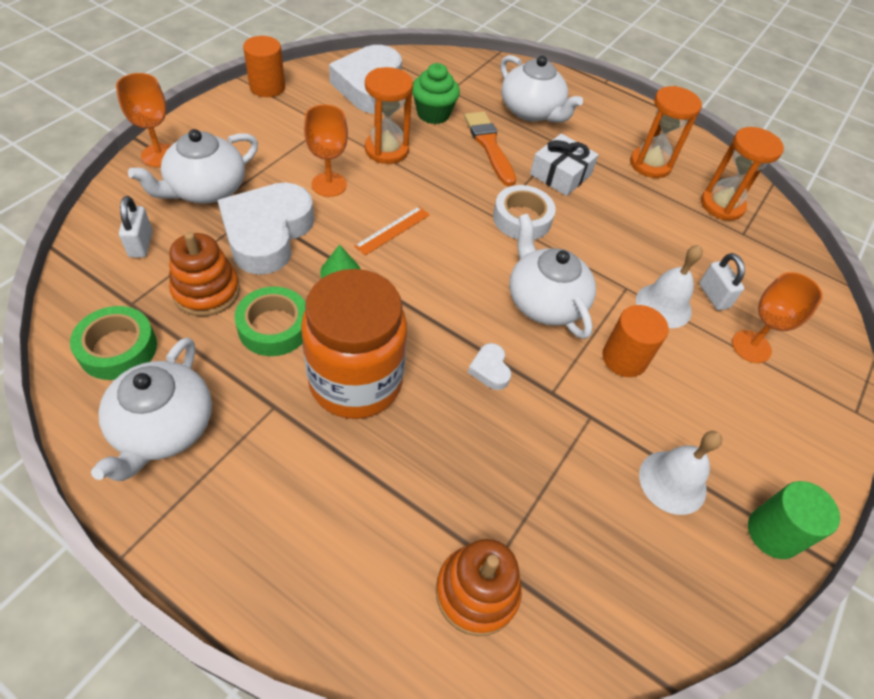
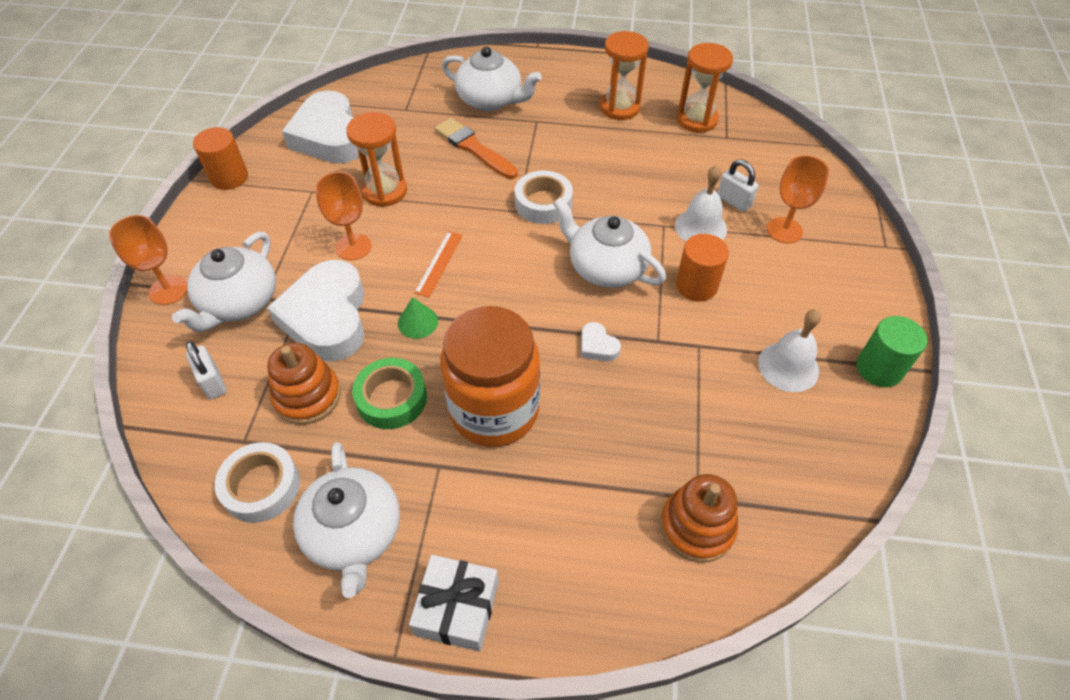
camera: 20 degrees left, 0 degrees up
(118, 348) = (261, 487): green tape -> white tape
(433, 114) = (405, 139): green cupcake -> none
(560, 174) = (551, 148): white gift -> white gift (457, 608)

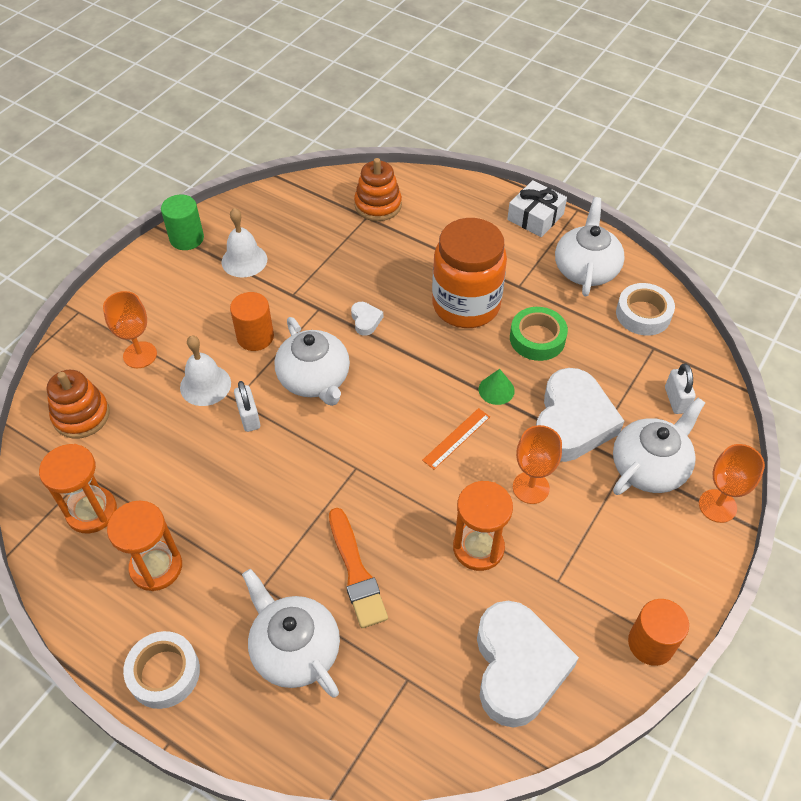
camera: 155 degrees left, 0 degrees up
(307, 396) = (601, 362): orange stacking toy -> orange stacking toy (81, 415)
(543, 203) = (326, 466): white tape -> white tape (164, 673)
(734, 201) = (153, 398): white padlock -> white padlock (249, 417)

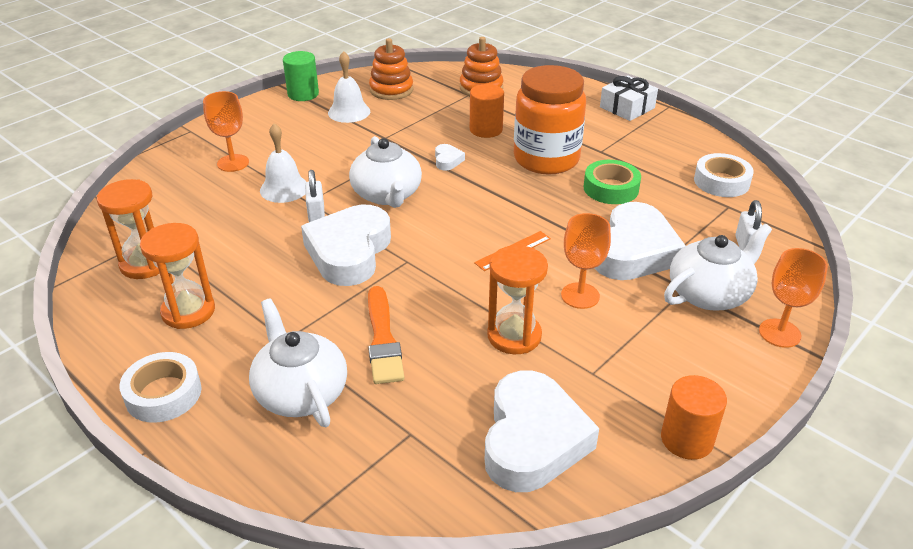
camera: 10 degrees right, 15 degrees down
(81, 415) = (164, 197): orange stacking toy -> orange stacking toy (391, 90)
(255, 337) = (341, 161): orange cylinder -> orange cylinder (486, 129)
(295, 464) = (349, 252): none -> white heart
(496, 390) = (561, 220): green cone -> none
(586, 269) = (669, 146): white teapot -> none

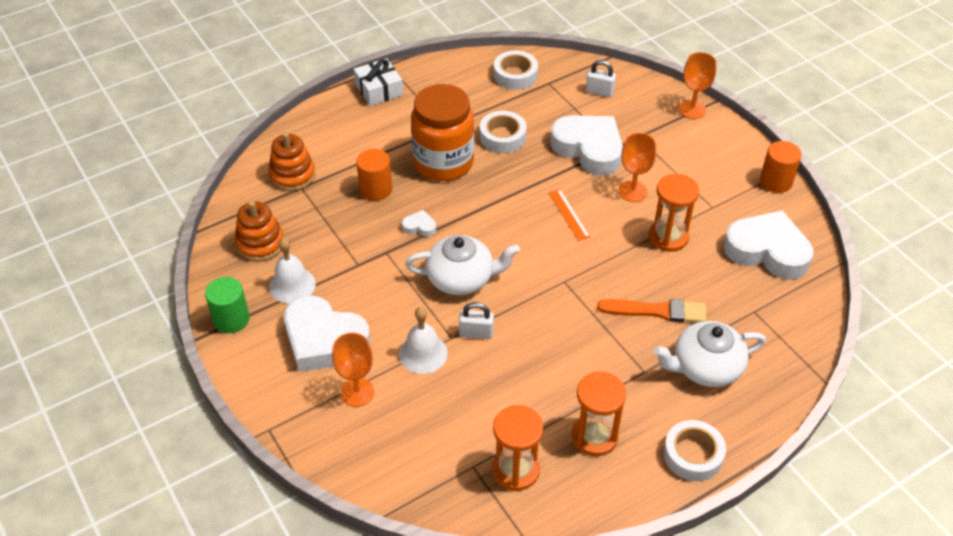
camera: 75 degrees left, 10 degrees up
(349, 252) = (541, 317): white heart -> white heart (324, 340)
(611, 188) = (502, 137): green tape -> white tape
(709, 294) = (646, 127): white teapot -> none

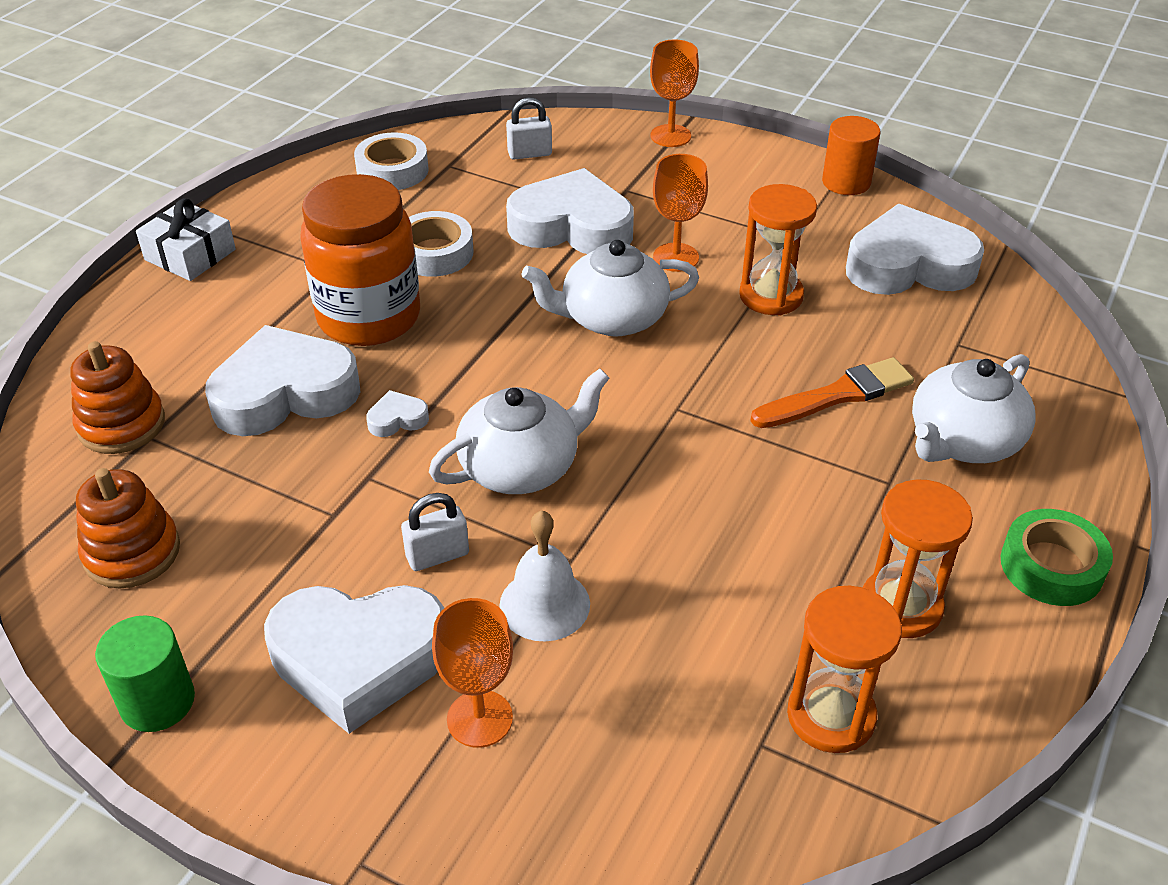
camera: 30 degrees left, 5 degrees down
(292, 285) = (237, 594): white bell -> none
(376, 189) = (285, 393): orange cylinder -> white heart
(476, 333) = (605, 536): white padlock -> white padlock (437, 555)
(569, 214) = (612, 318): orange ruler -> white teapot
(693, 455) = (1051, 566): white tape -> green tape

